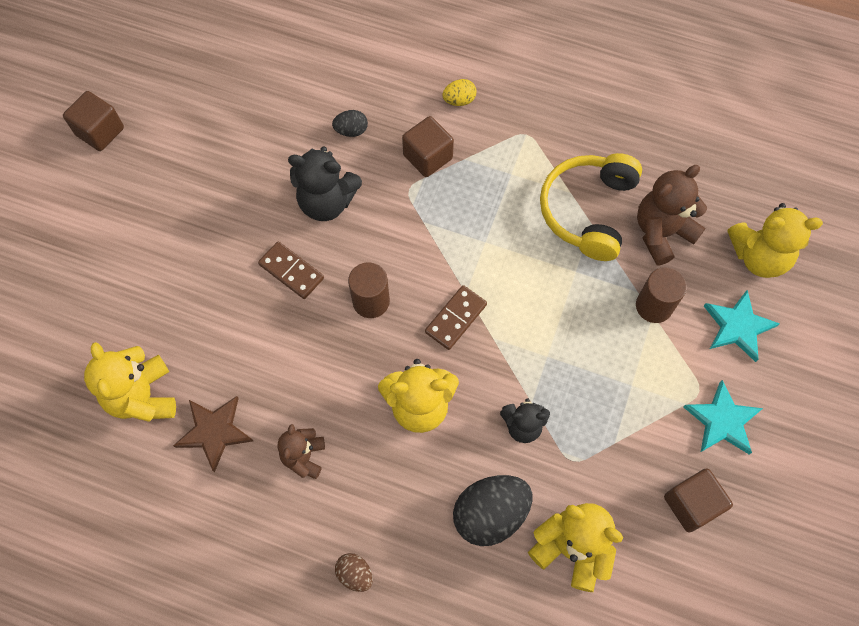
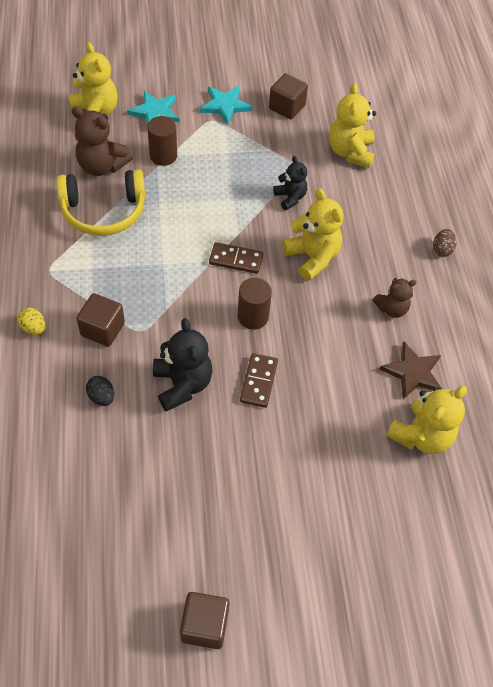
camera: 120 degrees left, 10 degrees down
(490, 514) = (357, 195): black egg -> none

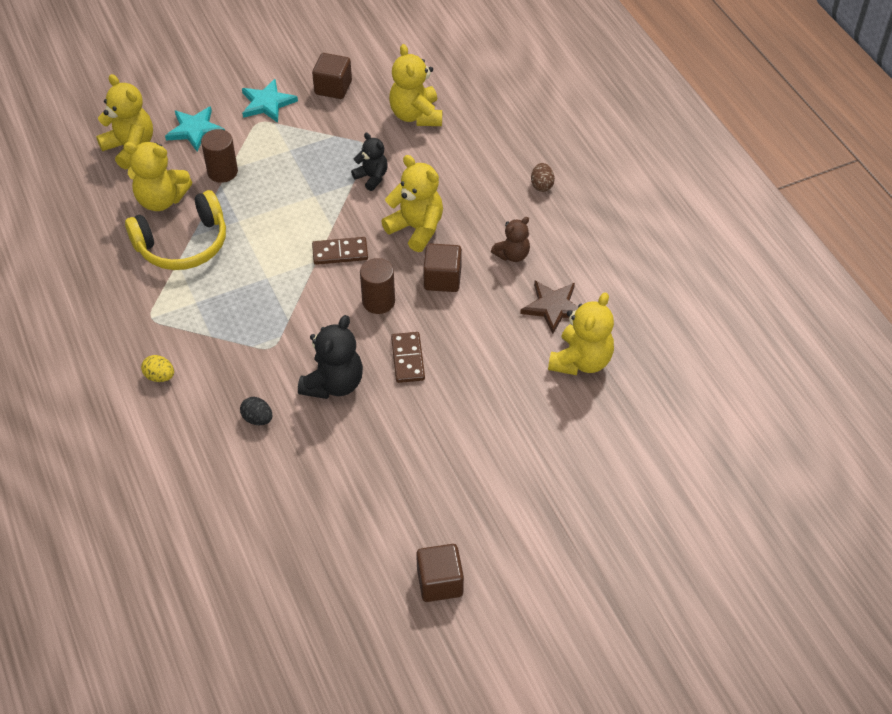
camera: 15 degrees left, 5 degrees down
(102, 166) = (161, 200): brown teddy bear -> yellow teddy bear
(102, 329) = (231, 357): brown cube -> brown cube (442, 279)
(182, 384) = (333, 384): black teddy bear -> black teddy bear turned 60 degrees clockwise

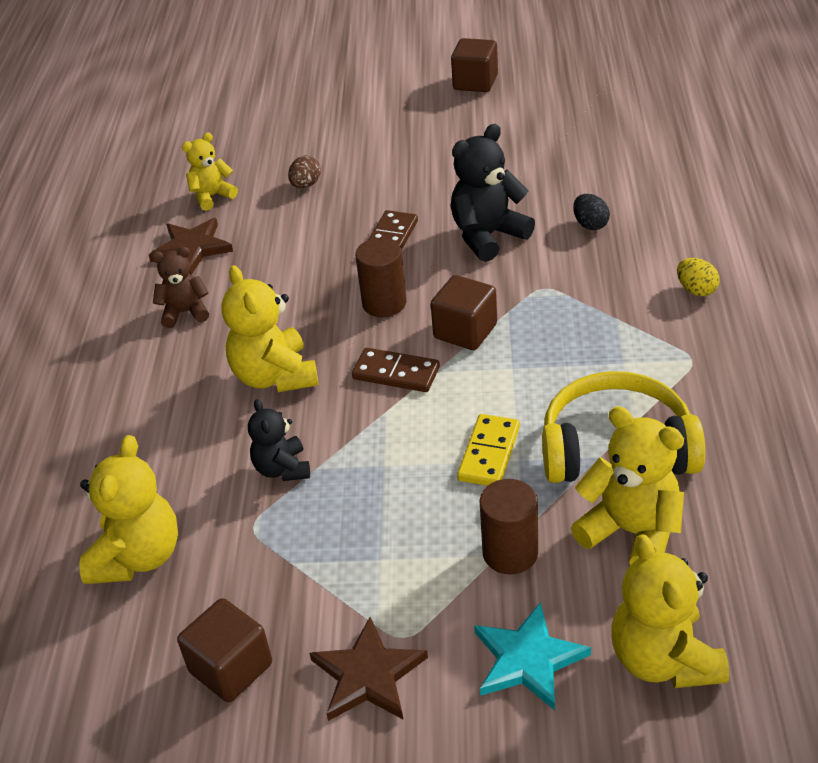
camera: 150 degrees left, 10 degrees down
(257, 219) = (489, 453): none -> yellow domino
(267, 103) = (368, 675): turquoise star -> brown star
(442, 279) = (289, 308): brown cube -> brown cube (465, 331)
(541, 185) = (68, 386): brown egg -> brown egg (306, 185)
(581, 361) = (212, 196): yellow teddy bear -> yellow teddy bear, size x0.62

